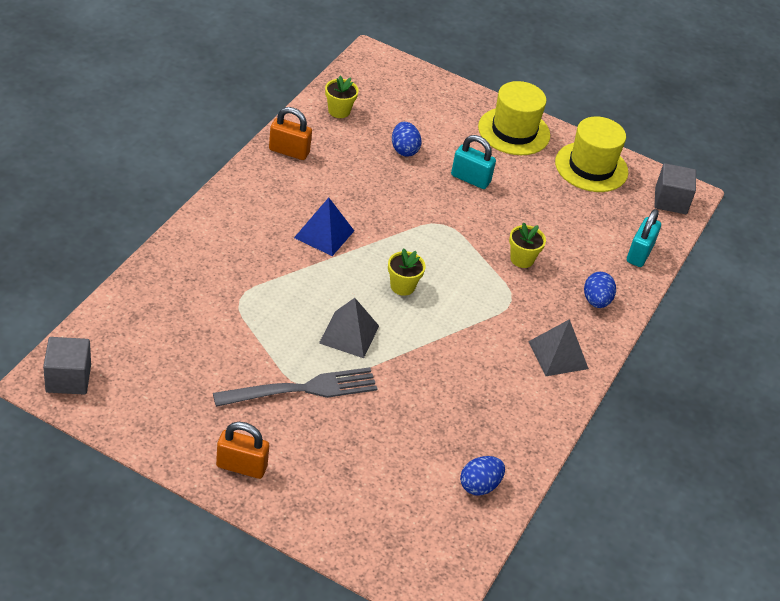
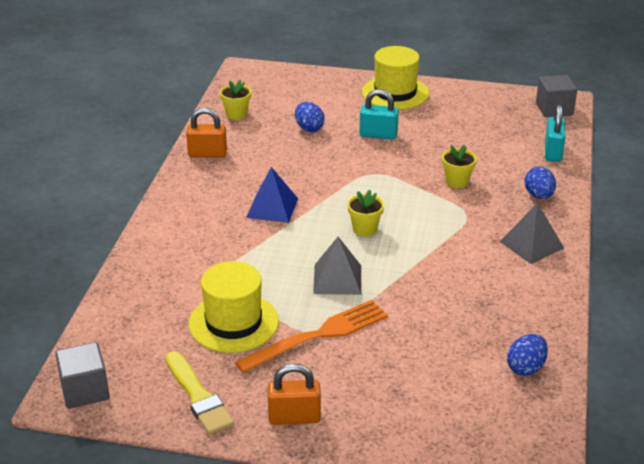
camera: 10 degrees left, 10 degrees down
(166, 417) = (198, 396): none -> yellow brush
(303, 389) = (319, 335): grey fork -> orange fork
(591, 167) = (474, 102): yellow hat -> yellow hat (233, 322)

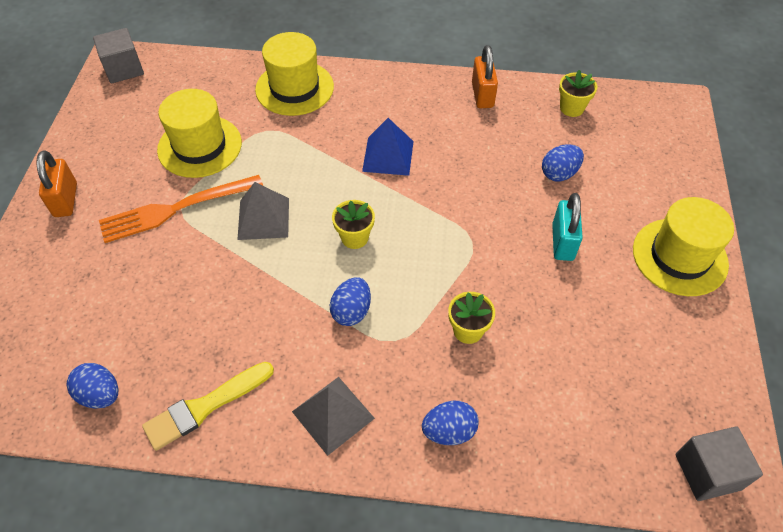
camera: 85 degrees right, 20 degrees up
(163, 260) = (294, 88): none -> yellow hat
(198, 396) = (104, 135): yellow brush -> yellow brush (205, 407)
(319, 335) = (175, 209): orange fork -> orange fork turned 105 degrees clockwise
(440, 233) = (351, 311): none -> blue egg
(553, 152) = (571, 459): turquoise padlock -> none

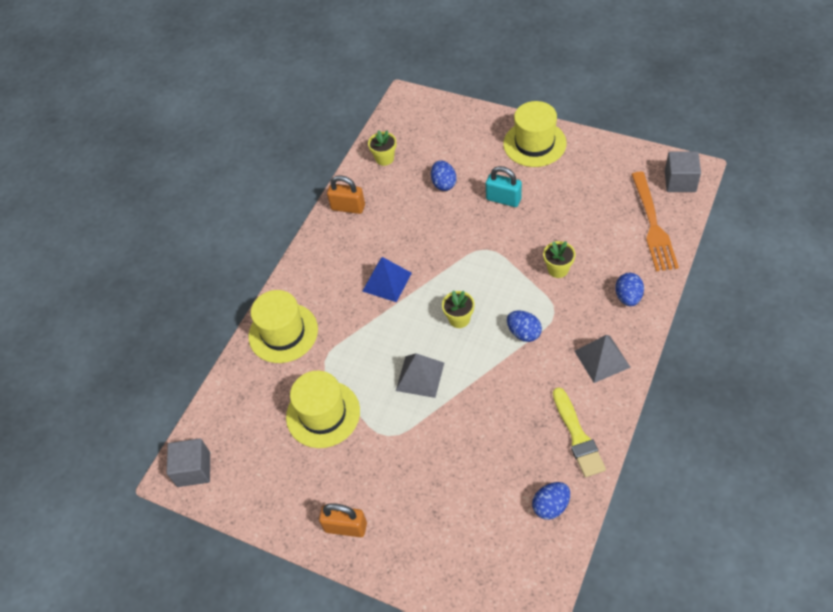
camera: 65 degrees left, 0 degrees up
(175, 209) = (388, 439): orange fork -> orange fork (653, 225)

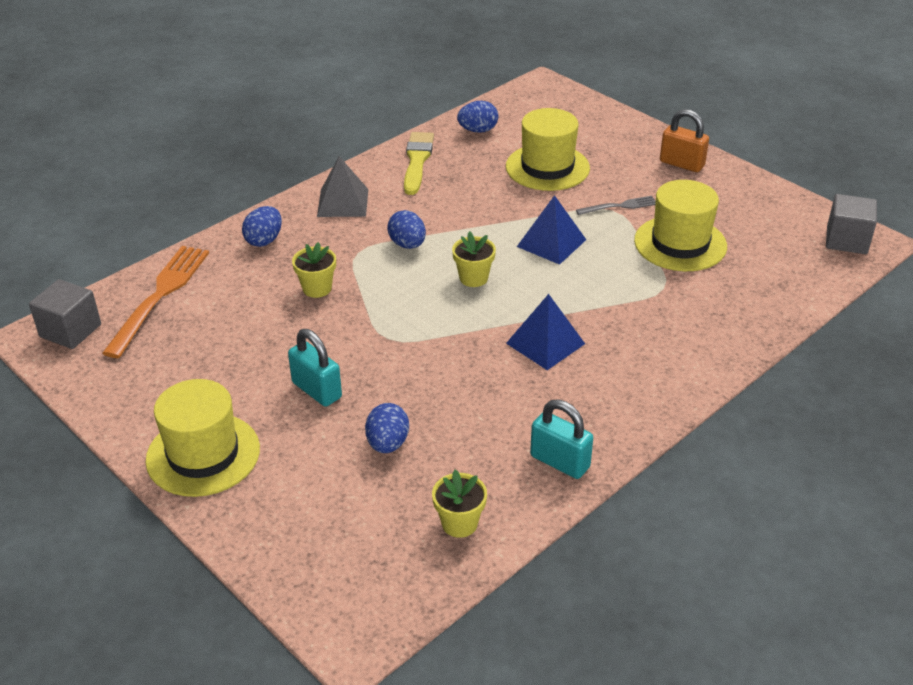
camera: 165 degrees left, 15 degrees down
(283, 333) = (712, 331): yellow hat -> yellow hat (547, 167)
(348, 207) = (560, 462): orange padlock -> turquoise padlock
(382, 442) = (620, 206): none -> grey fork
(420, 376) = (551, 243): grey pyramid -> blue pyramid

